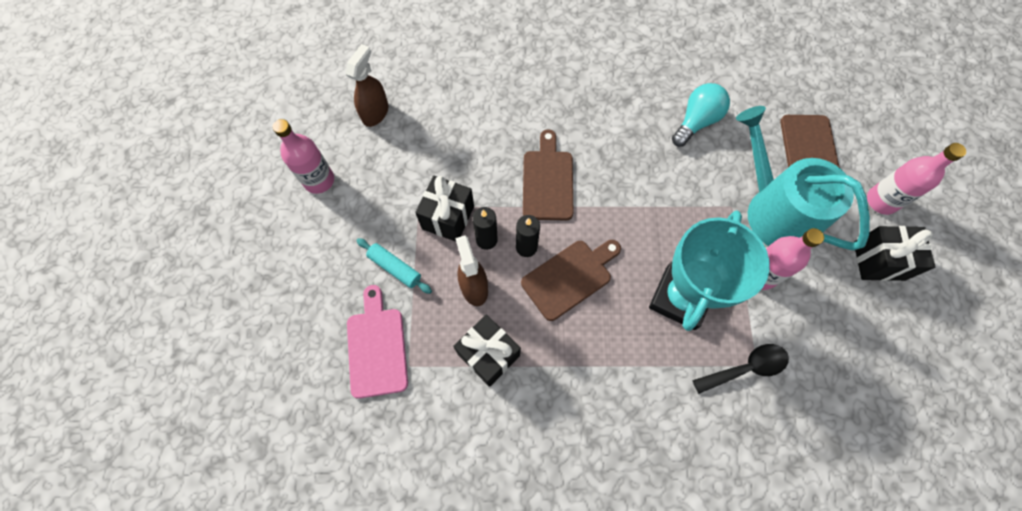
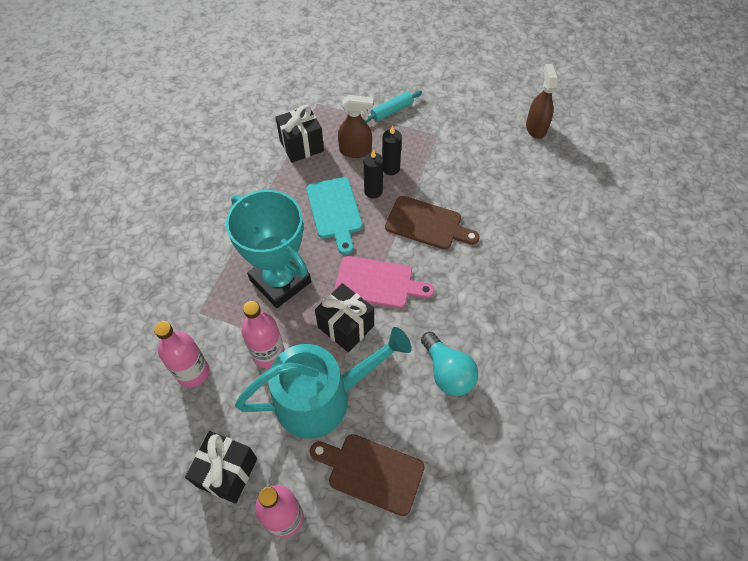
camera: 110 degrees right, 10 degrees down
(319, 180) = (482, 84): pink bottle -> pink bottle (193, 372)
(375, 113) = (536, 128): brown spray bottle -> brown spray bottle turned 135 degrees counterclockwise
(377, 347) = (338, 90): pink cutting board -> pink cutting board (378, 283)
(448, 217) = (420, 150): black gift -> black gift (346, 326)
(569, 277) = (335, 211): brown cutting board -> turquoise cutting board
(746, 368) = (201, 303): black spoon -> none

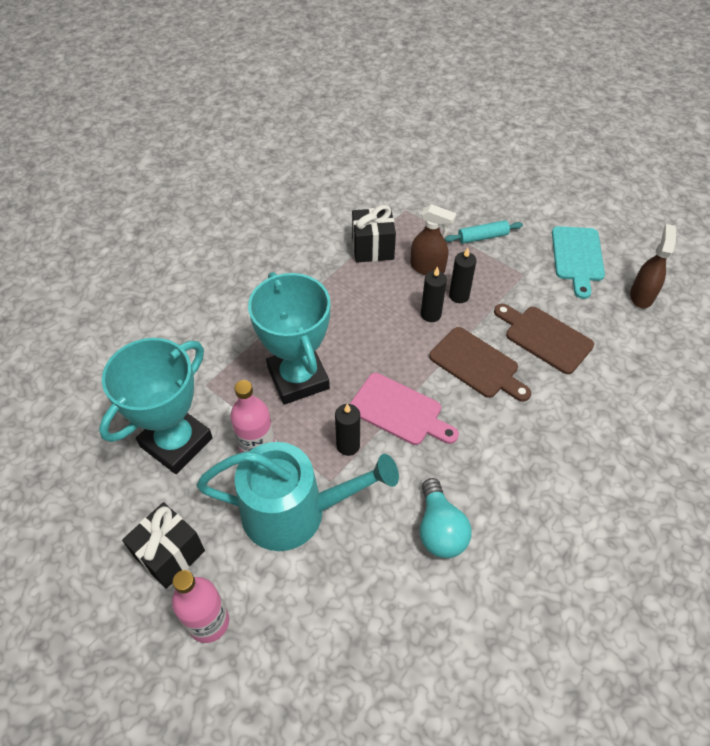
camera: 20 degrees right, 5 degrees down
(193, 372) = (176, 442): pink bottle -> turquoise trophy
(335, 211) = (382, 323): turquoise cutting board -> turquoise cutting board (577, 257)
(346, 326) = (348, 445): black gift -> black candle
(371, 472) = (316, 607): brown cutting board -> brown cutting board (545, 338)

